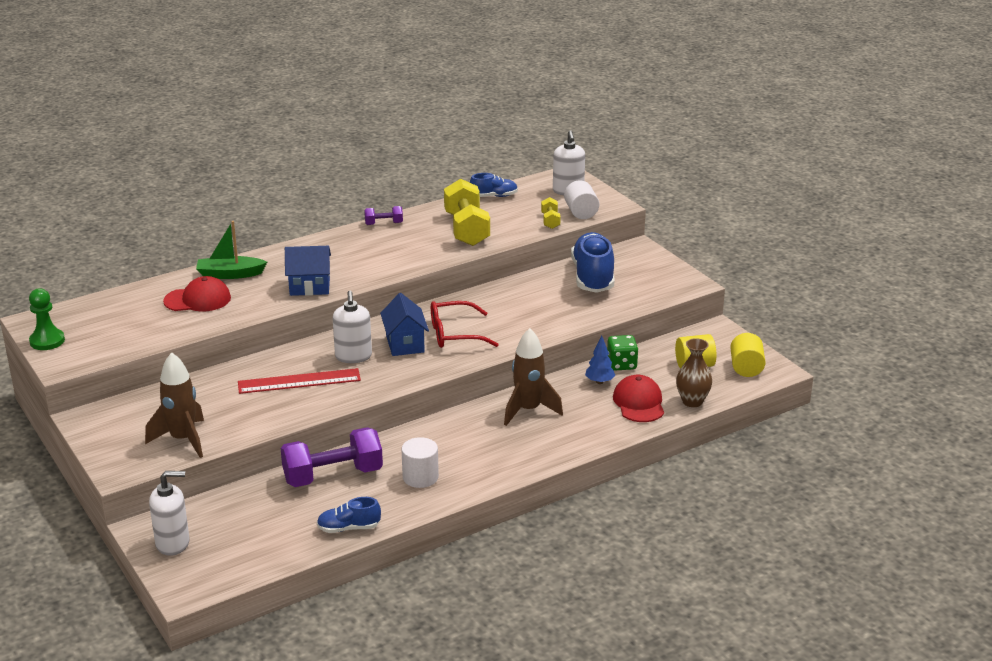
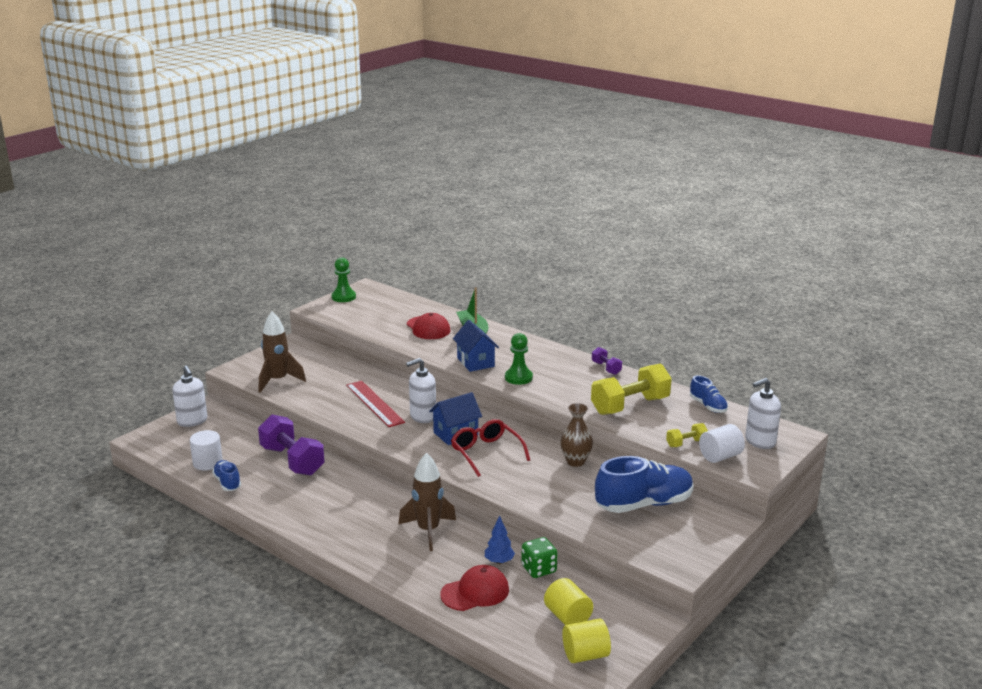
camera: 70 degrees right, 5 degrees down
(365, 271) = (518, 377): none -> green pawn
(420, 477) = (304, 499): white cylinder -> white cylinder (207, 463)
(692, 401) = (496, 626): brown vase -> brown vase (575, 461)

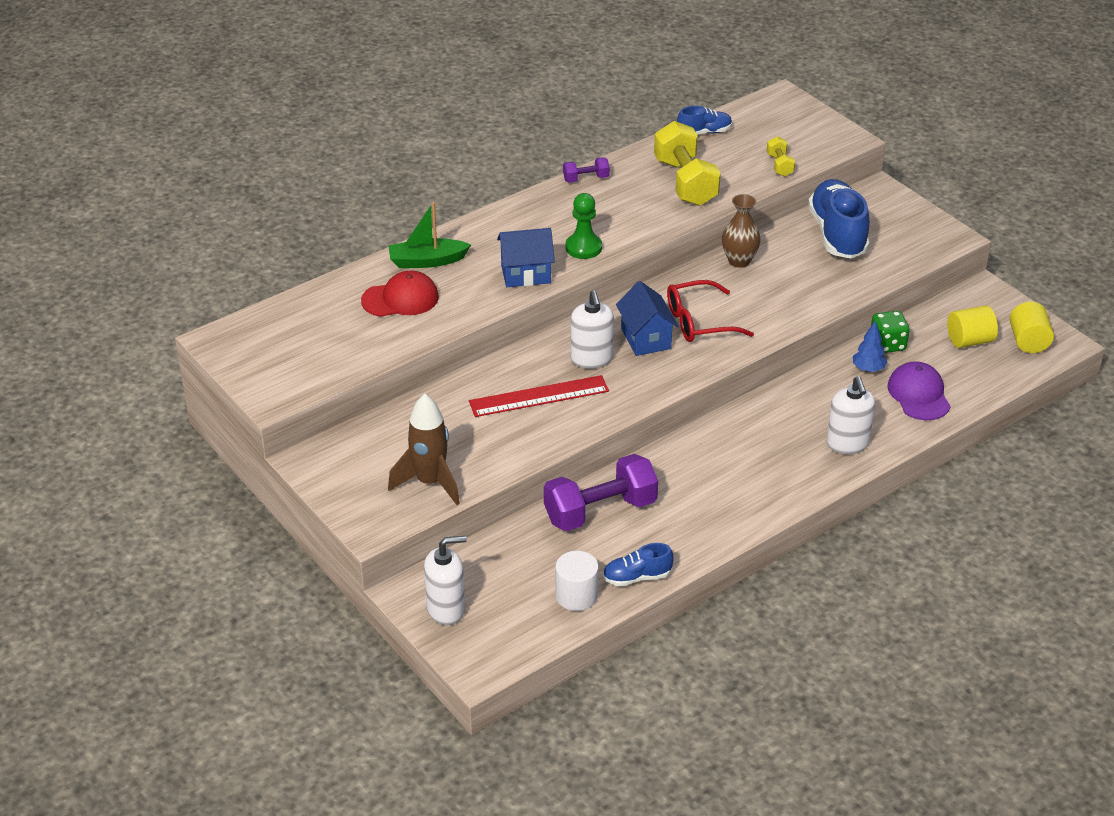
camera: 75 degrees left, 15 degrees up
(343, 297) = (243, 366): green pawn -> none
(428, 531) = (797, 412): brown rocket -> none
(475, 592) = (918, 395): red cap -> purple cap
(720, 456) = (812, 151): white cylinder -> none
(760, 441) = (789, 120): white soap dispenser -> white soap dispenser (847, 444)

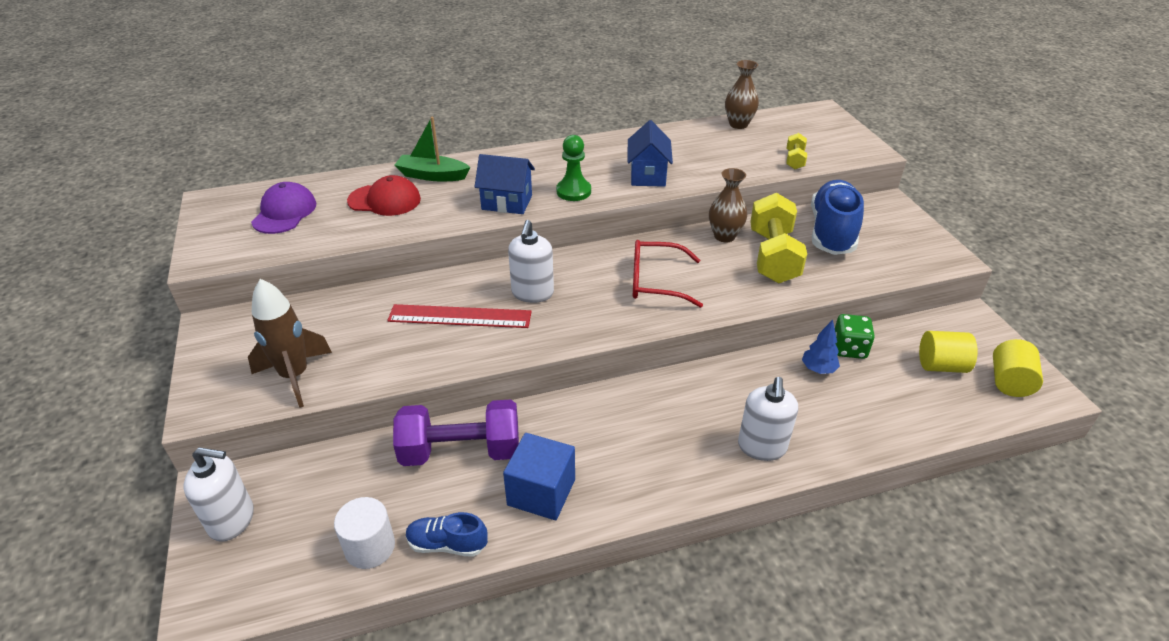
camera: 20 degrees right, 0 degrees up
(586, 179) = (613, 140): purple dumbbell -> none
(645, 338) = (595, 286): blue house -> blue house (648, 175)
(685, 182) = (699, 158): yellow dumbbell -> yellow dumbbell (773, 256)
(688, 523) = (541, 492): none -> blue cube
(704, 132) = (738, 124): blue shoe -> brown vase
(918, 395) = (864, 411): purple cap -> purple cap (284, 212)

